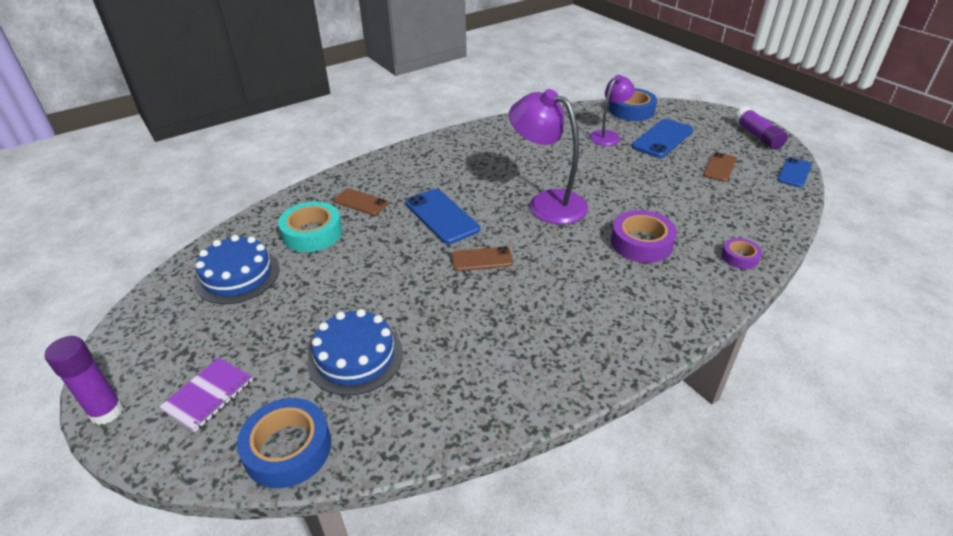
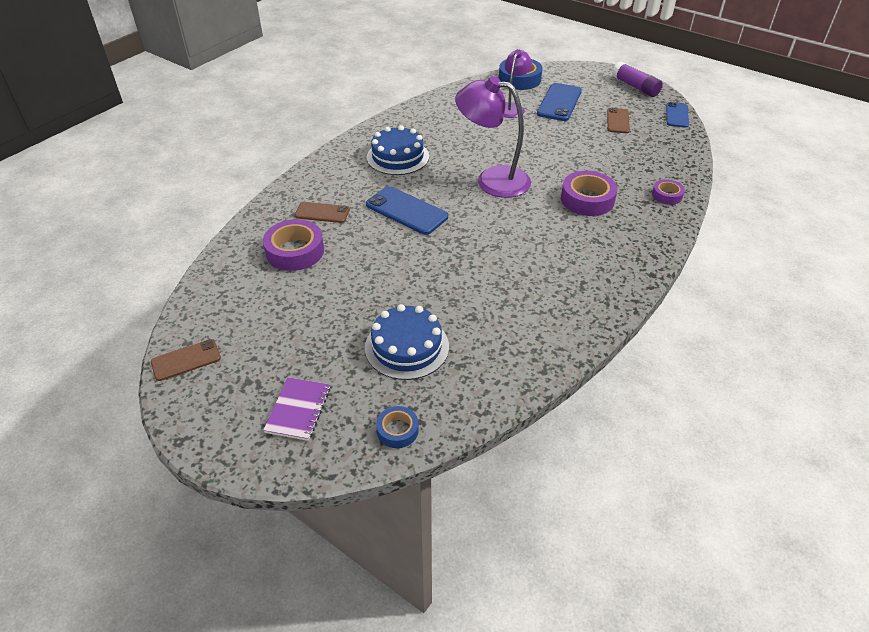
camera: 20 degrees left, 5 degrees up
(106, 412) = (213, 448): purple glue stick -> none
(237, 275) = (249, 305): blue cake -> blue cake (397, 157)
(288, 448) = (397, 430): blue tape -> blue tape, size x0.56
(312, 233) = (295, 251): turquoise tape -> purple tape
(482, 259) = (464, 241): brown phone -> brown phone (186, 360)

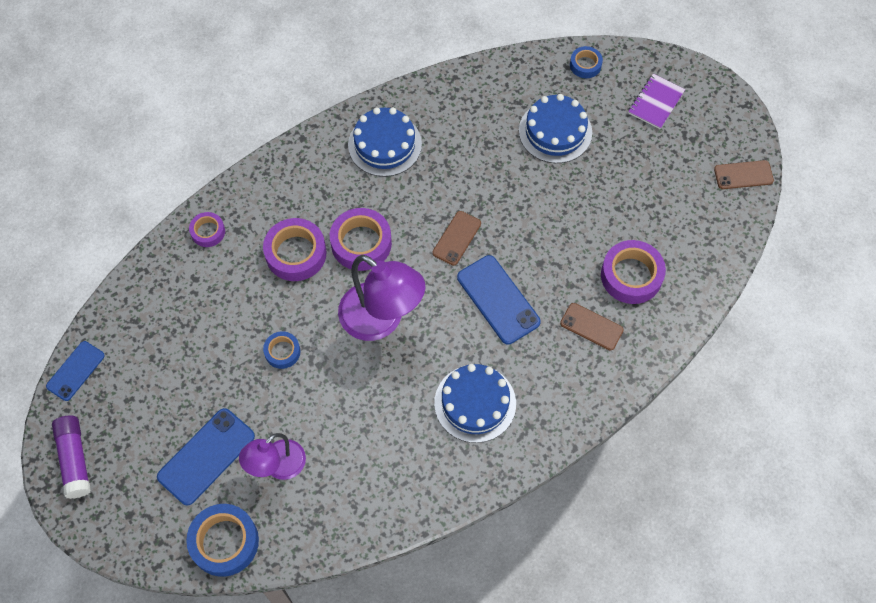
camera: 160 degrees left, 20 degrees up
(540, 217) = (361, 243): none -> purple tape
(551, 150) = (282, 352): none -> blue tape
(572, 289) = (385, 144): none -> blue cake
(618, 121) = (159, 385): brown phone -> brown phone (456, 238)

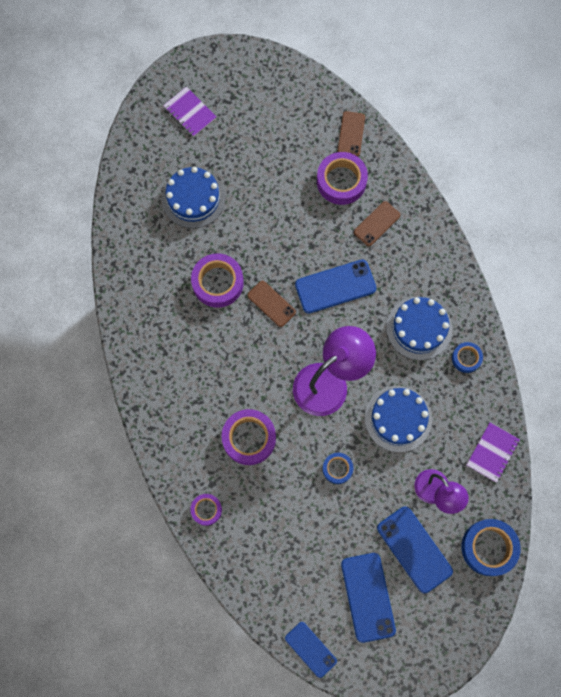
camera: 75 degrees left, 10 degrees up
(74, 459) = (391, 661): purple glue stick -> none
(142, 418) = (368, 597): none -> blue phone
(342, 522) = (492, 452): none -> purple notebook
(361, 243) = (254, 382): purple tape -> purple tape (218, 283)
(385, 144) = (163, 339): blue cake -> blue cake (398, 418)
(585, 65) = (135, 155): blue tape -> blue tape (466, 358)
(743, 175) = (276, 71): brown phone -> brown phone (351, 134)

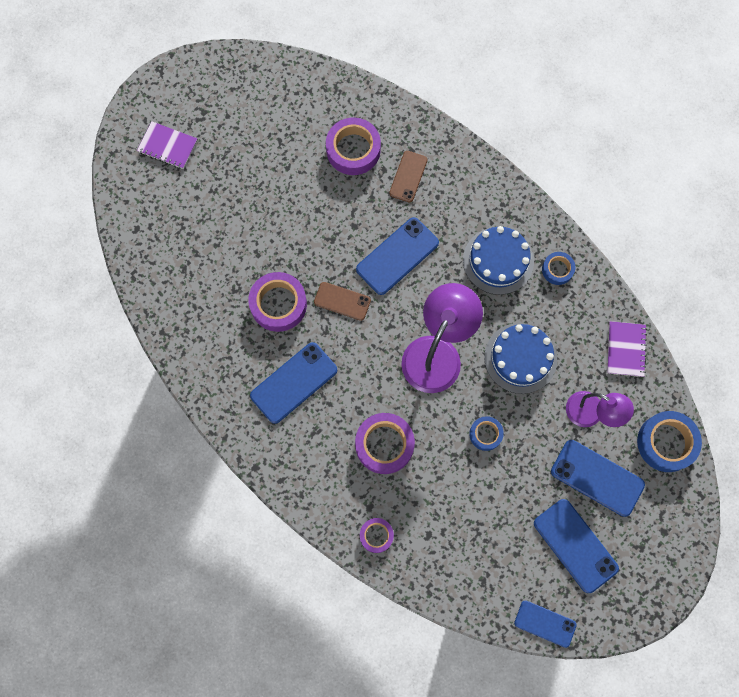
camera: 25 degrees left, 0 degrees up
(193, 198) = (213, 230): blue cake -> none
(199, 353) = (294, 383): none -> blue phone
(351, 134) = (340, 99): brown phone -> none

